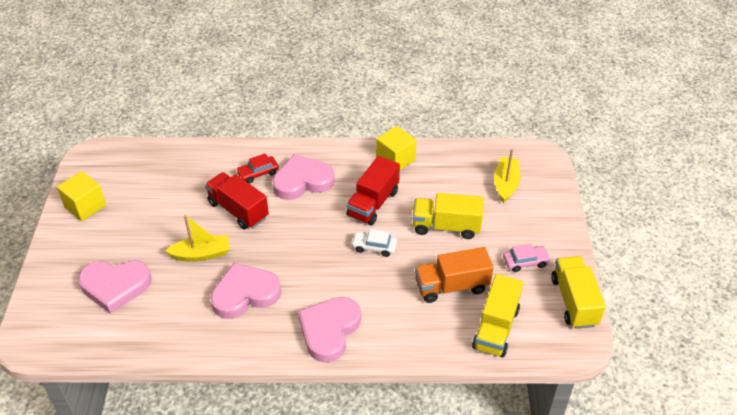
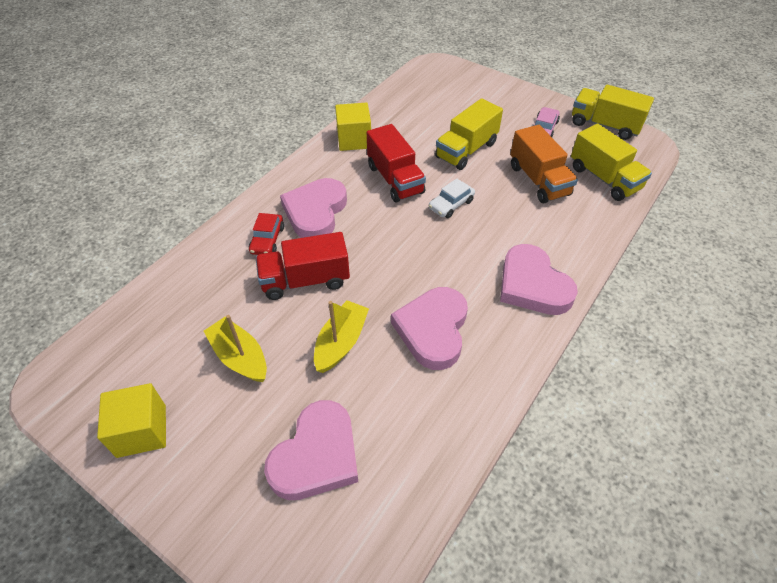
camera: 55 degrees left, 5 degrees up
(451, 286) = (538, 180): orange truck -> orange truck turned 45 degrees counterclockwise
(505, 184) = (449, 96): yellow boat -> yellow boat (239, 357)

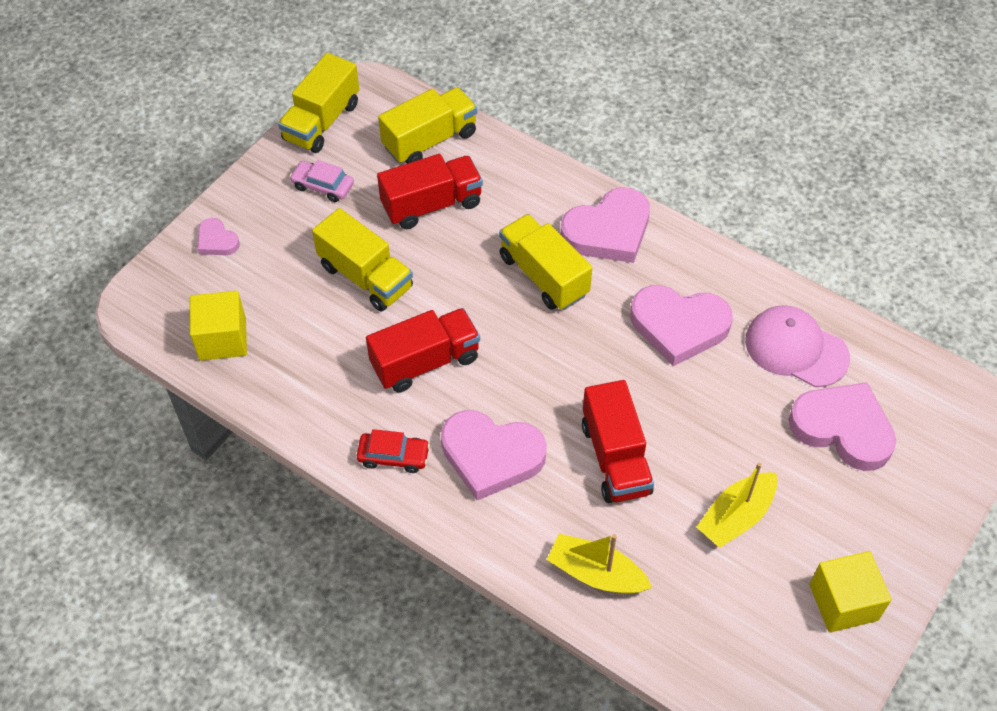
camera: 90 degrees left, 5 degrees up
(267, 240) = (546, 510): red car -> red car (393, 456)
(341, 342) = (704, 414): yellow boat -> yellow boat (596, 573)
(354, 140) = (332, 415): yellow cube -> yellow cube (222, 339)
(410, 424) = (796, 349): none -> pink cap
(451, 204) = (476, 300): white car -> none
(478, 242) = (543, 276): none -> yellow truck
(488, 88) = (217, 241): none -> pink heart
(538, 180) = (431, 205): orange truck -> red truck

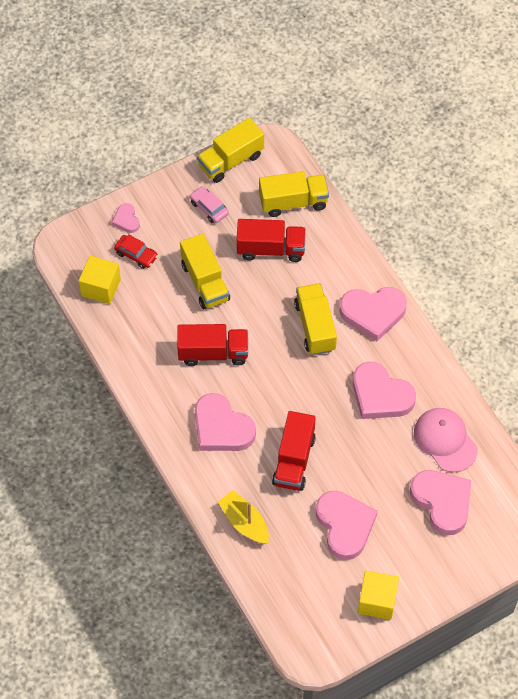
camera: 25 degrees right, 5 degrees up
(393, 456) = (165, 403): red car -> red car (136, 255)
(736, 517) = (344, 525): yellow boat -> pink heart

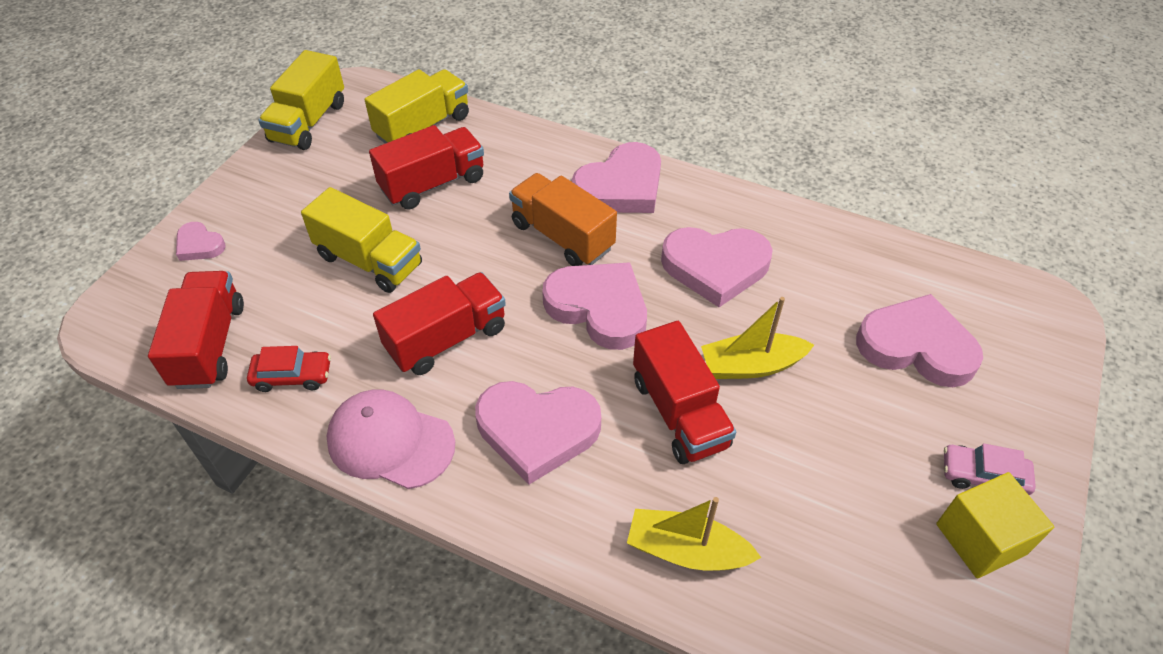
camera: 35 degrees left, 10 degrees down
(101, 287) = (209, 345): yellow cube -> red truck
(136, 255) = (241, 278): red car -> red car (292, 376)
(209, 208) = (314, 180): pink car -> pink car (983, 476)
(315, 326) = (562, 236): yellow truck -> orange truck
(344, 525) = (830, 458): pink heart -> pink heart (598, 308)
(349, 459) = (751, 366): none -> yellow boat
(445, 440) = (842, 273): pink cap -> pink cap (390, 441)

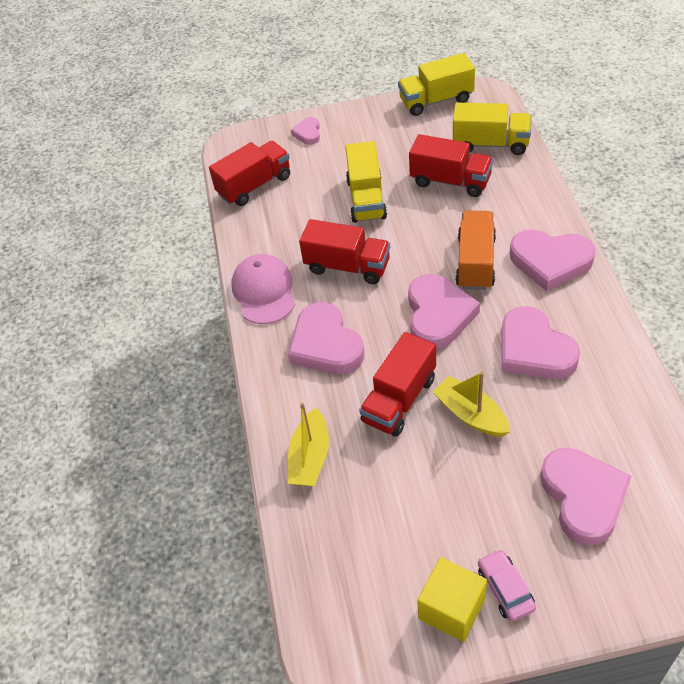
camera: 60 degrees right, 0 degrees up
(292, 376) = (266, 227): red car -> none
(686, 550) = (310, 457): yellow boat -> yellow boat turned 150 degrees counterclockwise

